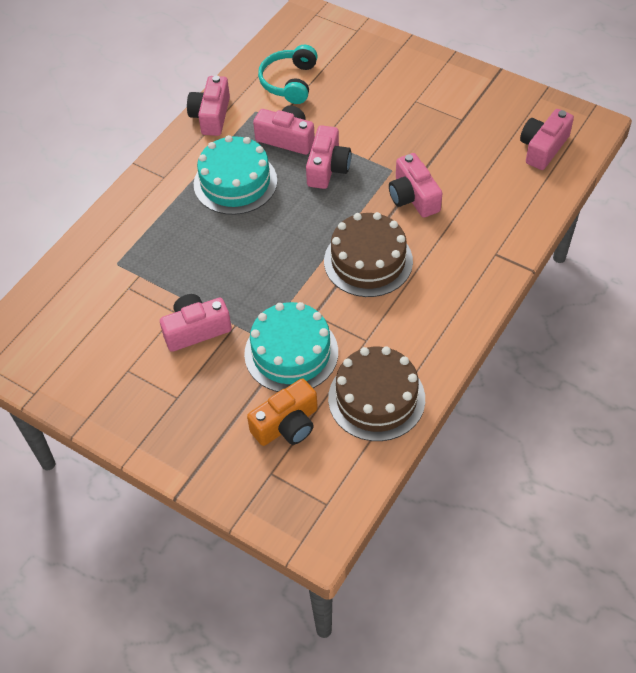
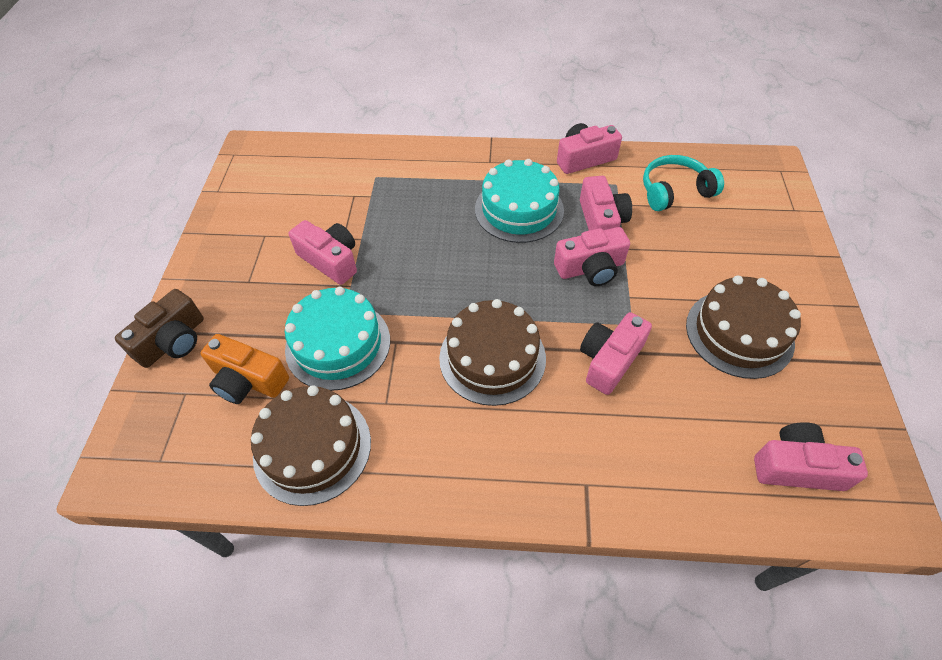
camera: 60 degrees right, 0 degrees up
(207, 471) = (173, 341): none -> brown camera
(437, 119) = (739, 333): none -> brown cake

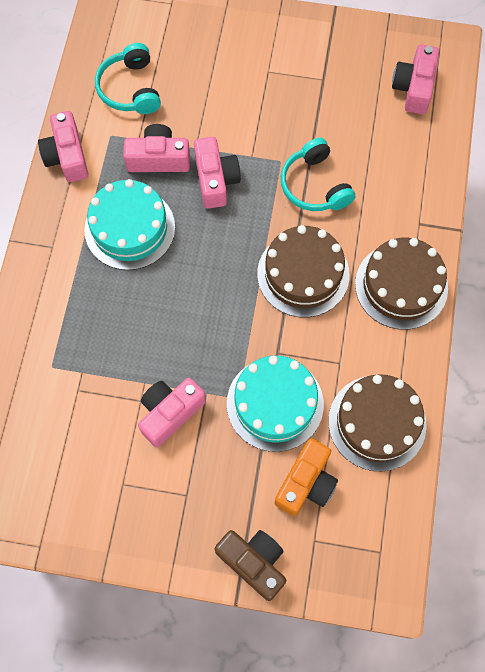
camera: 85 degrees left, 15 degrees up
(609, 360) = (314, 185): pink camera -> turquoise headphones
(739, 333) = (299, 87): brown cake -> brown cake (401, 286)

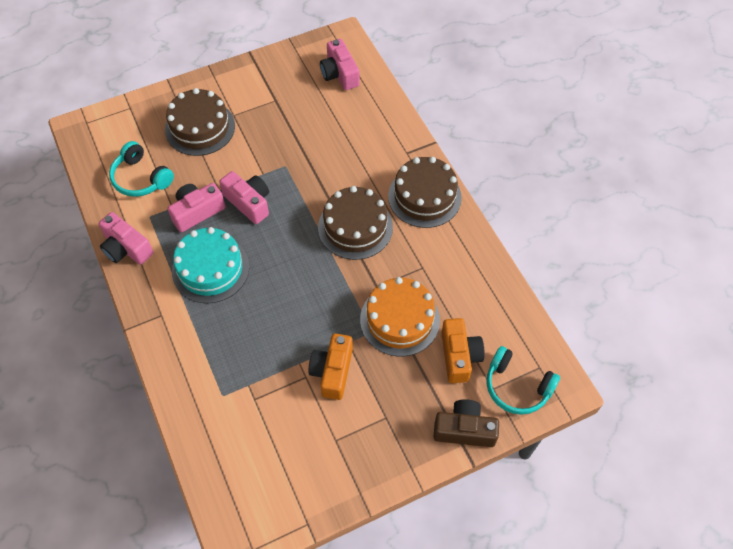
camera: 35 degrees left, 10 degrees down
(170, 413) = (332, 371): pink camera -> orange camera
(275, 404) = (399, 319): turquoise cake -> orange cake
(314, 185) = (320, 168): turquoise headphones -> turquoise headphones (517, 387)
(377, 422) = (474, 289): brown cake -> brown cake (200, 128)

